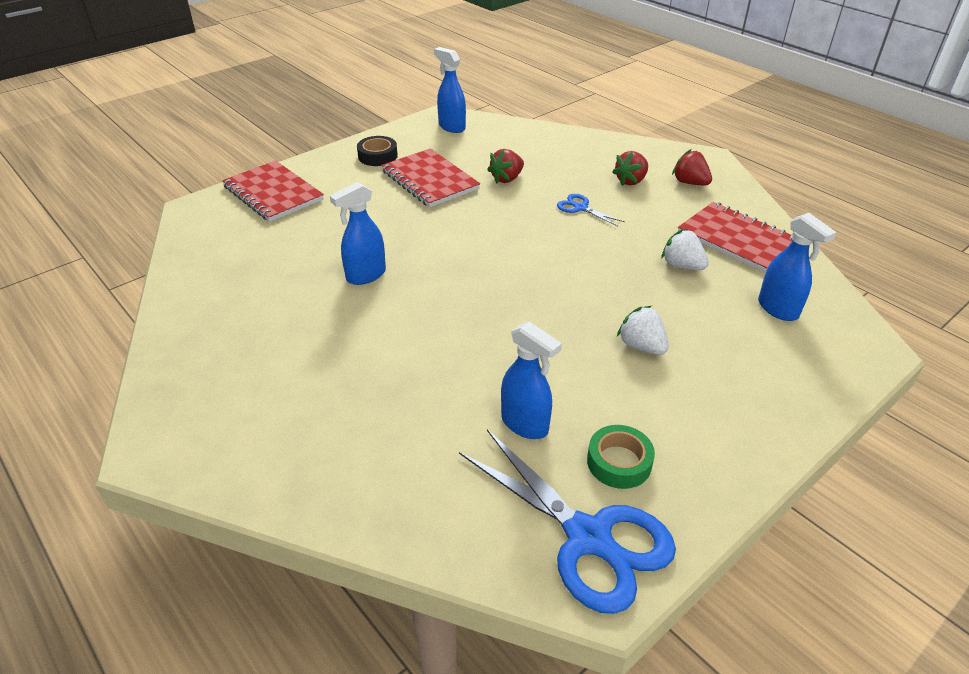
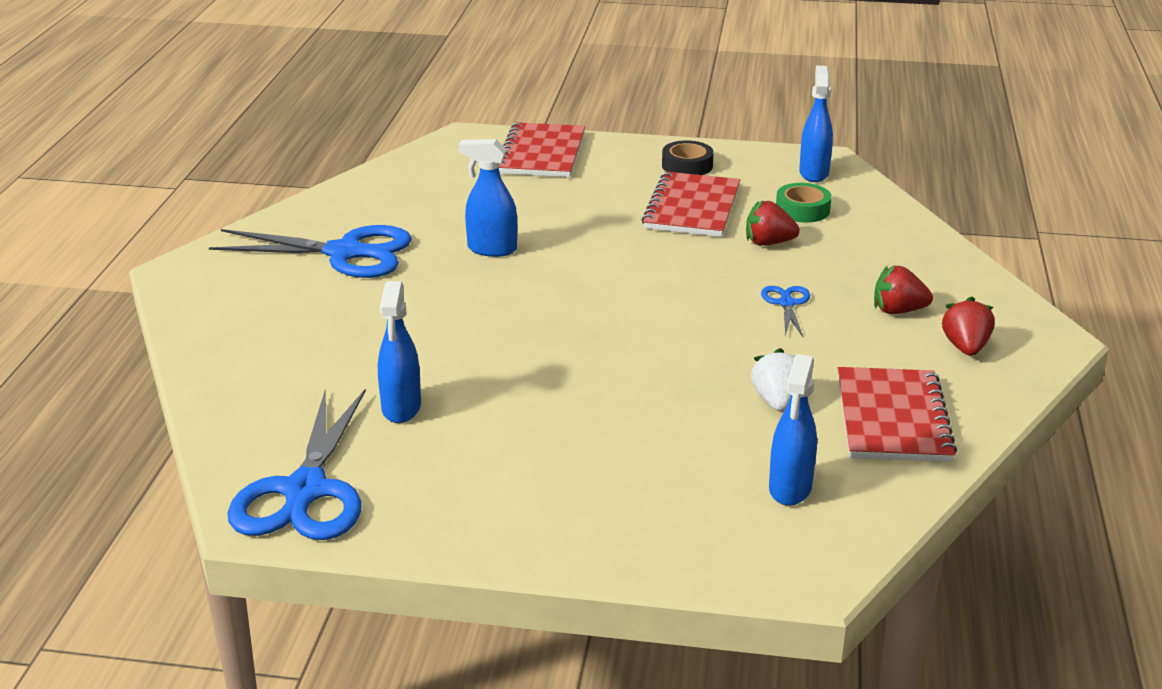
camera: 50 degrees right, 10 degrees down
(268, 343) = (345, 253): none -> blue scissors
(619, 462) = (413, 473): green tape -> green tape (802, 210)
(641, 346) = (596, 426): white strawberry -> none

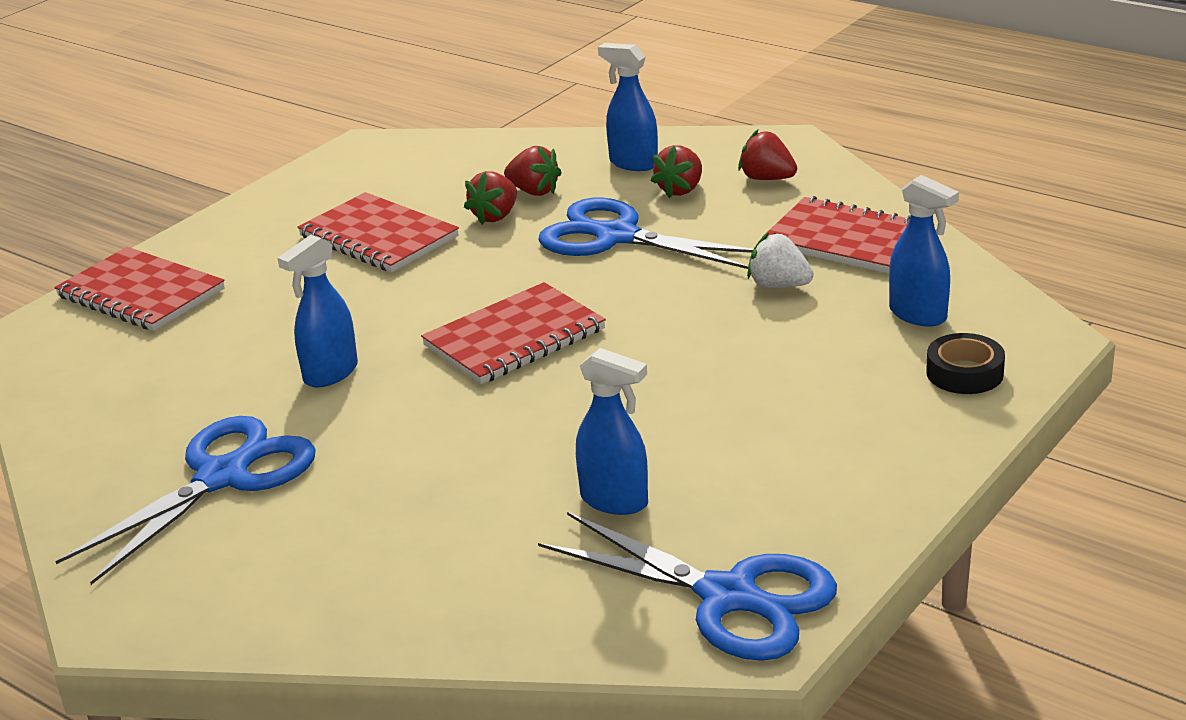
camera: 60 degrees left, 0 degrees up
(593, 304) = (514, 337): none -> red notebook
(687, 165) = (284, 217): black tape -> black tape (964, 373)
(786, 303) = (617, 237): blue scissors -> blue scissors, size x2.16
(802, 210) = (451, 183): green tape -> none
(814, 173) = (385, 158): blue spray bottle -> blue spray bottle (633, 163)
(825, 247) = (534, 191): none -> red strawberry

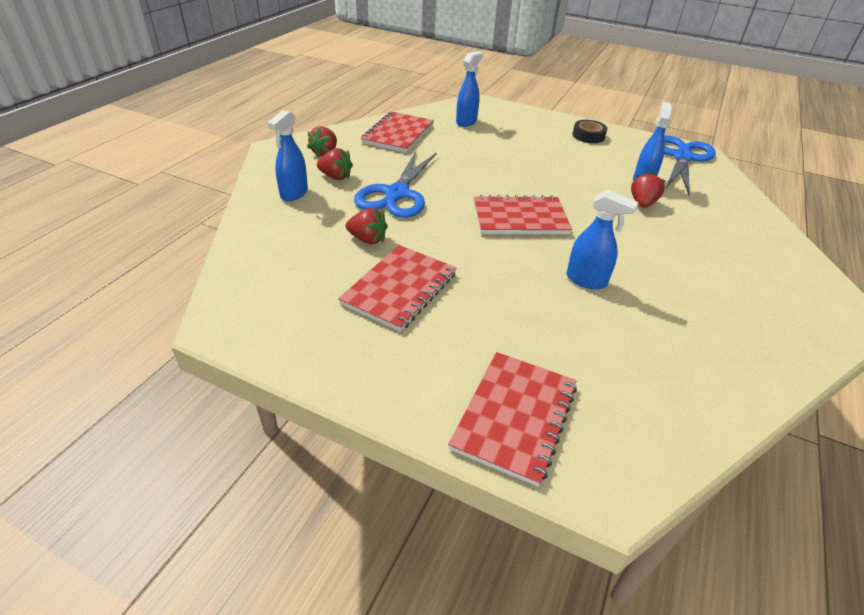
camera: 105 degrees left, 10 degrees up
(223, 477) = (713, 304): blue scissors -> none
(514, 337) = (520, 218): red notebook -> red notebook turned 45 degrees counterclockwise
(534, 191) = (330, 227): red strawberry -> red strawberry (642, 203)
(778, 285) = (446, 149): white strawberry -> none
(964, 373) = (509, 115): black tape -> black tape (588, 136)

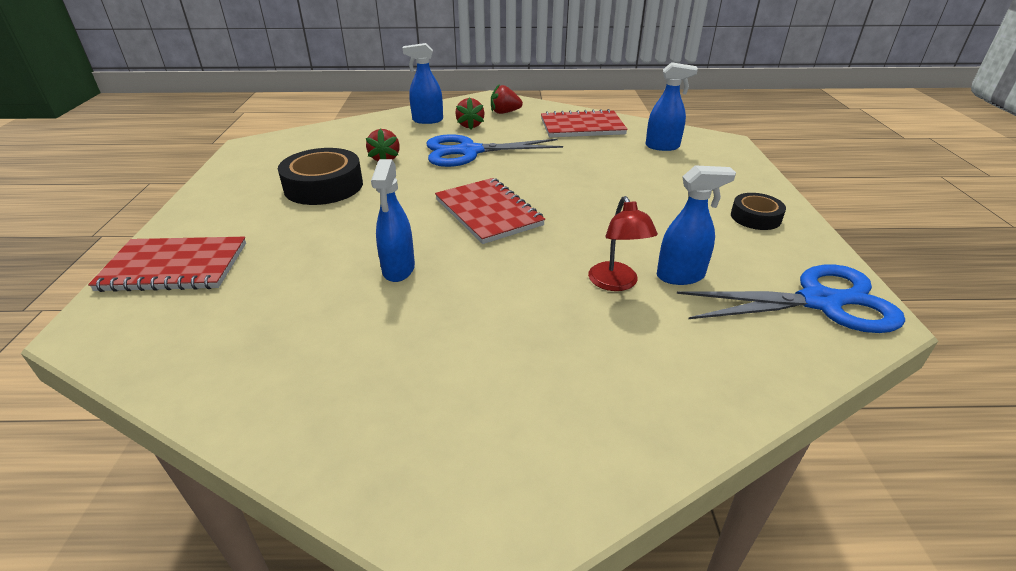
camera: 65 degrees right, 5 degrees down
(399, 289) = (323, 186): red notebook -> black tape
(642, 203) = (616, 283): red strawberry -> red lamp

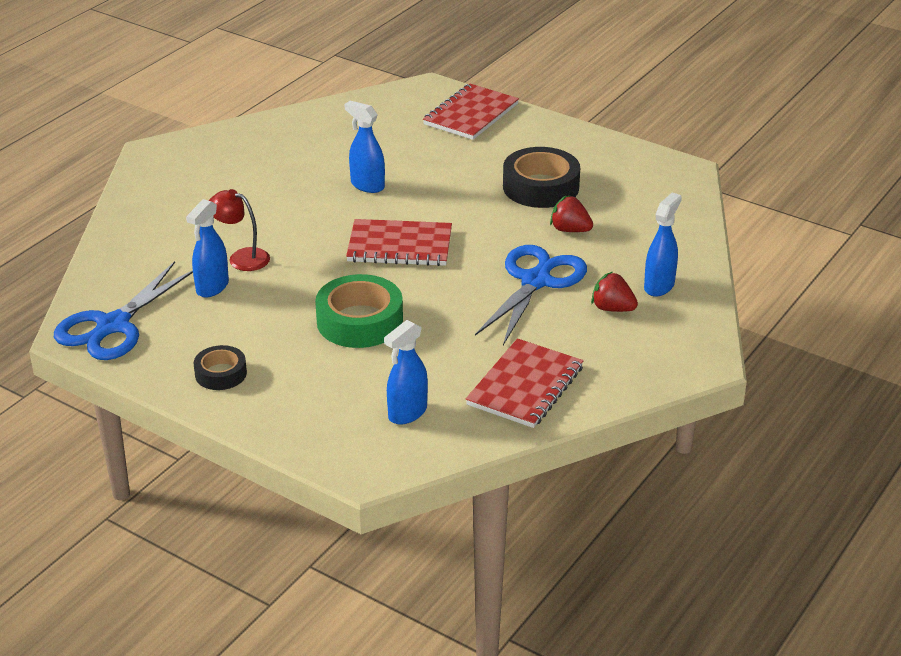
camera: 125 degrees right, 0 degrees up
(504, 112) = (633, 350): red strawberry -> none
(608, 191) = (359, 321): none -> green tape

